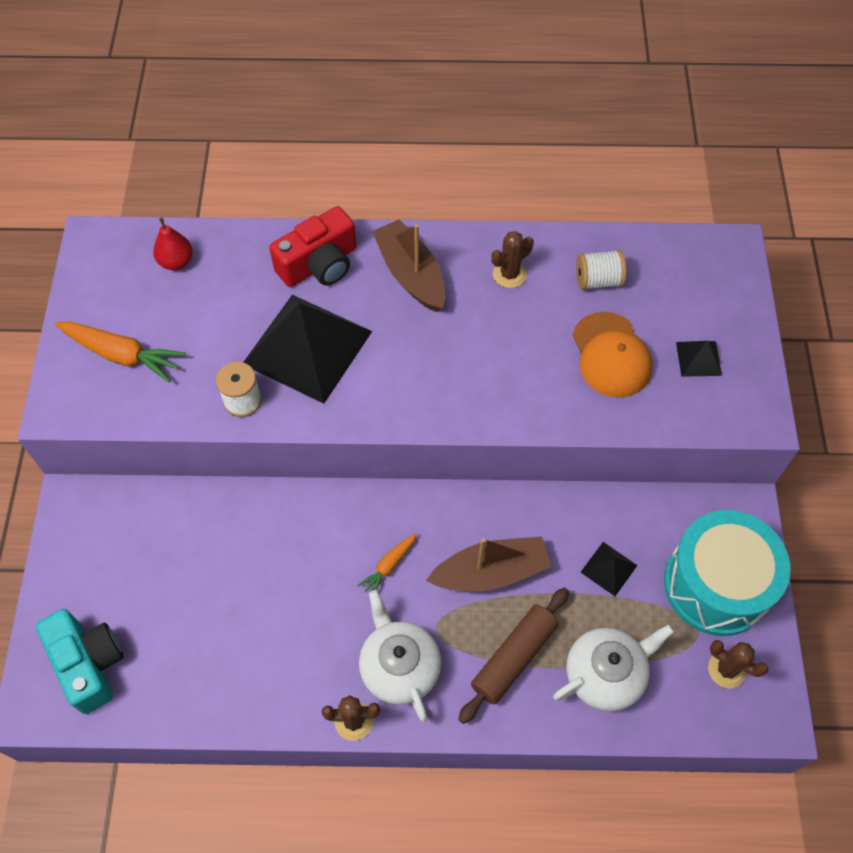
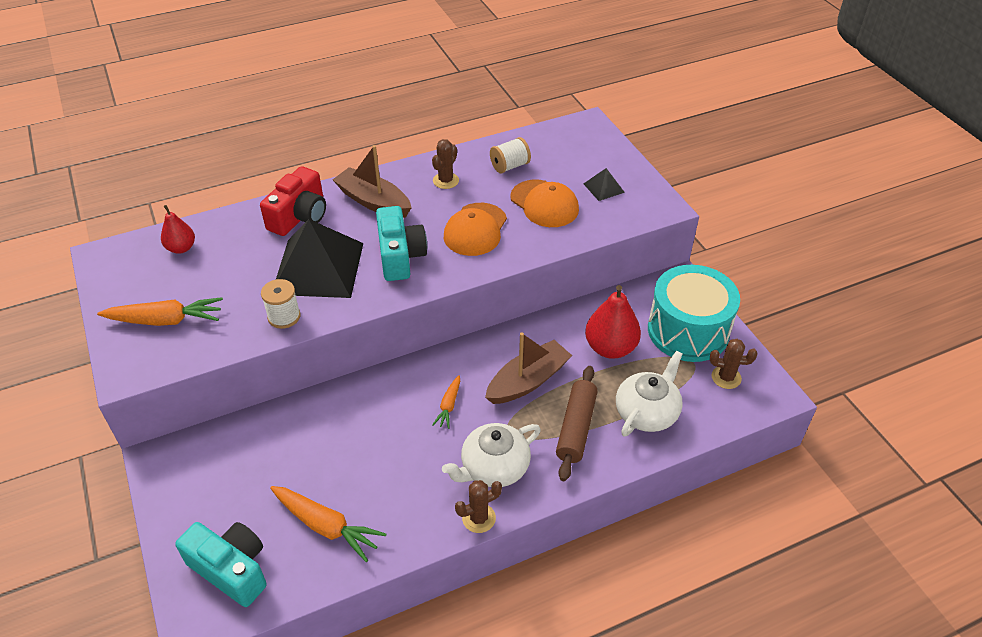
camera: 25 degrees left, 15 degrees down
(198, 657) = (326, 526): none -> orange carrot
(399, 666) = (494, 467): white teapot -> white teapot turned 75 degrees counterclockwise
(404, 366) = (400, 256): none -> turquoise camera
(509, 362) = (475, 229): none -> orange cap
(608, 568) = (610, 348): black pyramid -> red pear

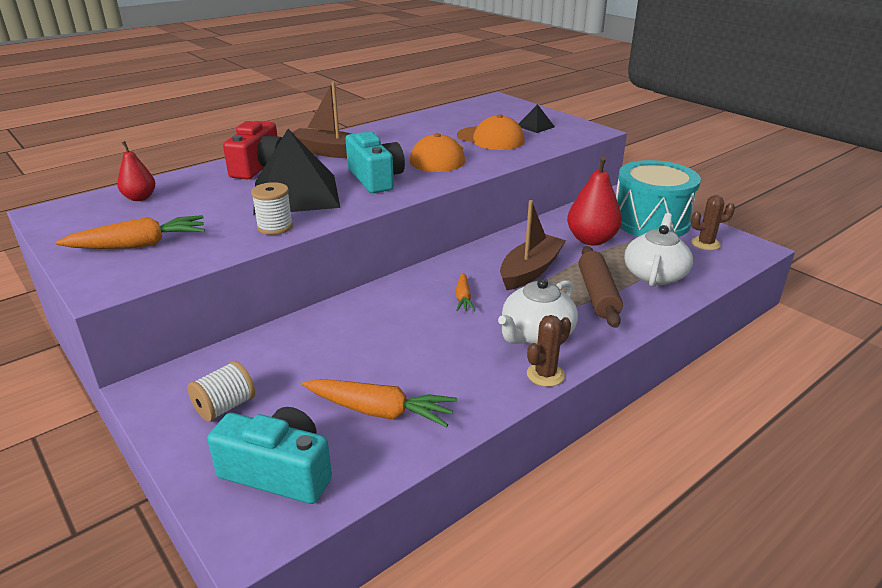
camera: 15 degrees left, 15 degrees down
(446, 181) = (392, 135): brown cactus -> none
(510, 166) = (445, 123): white spool -> white spool (225, 407)

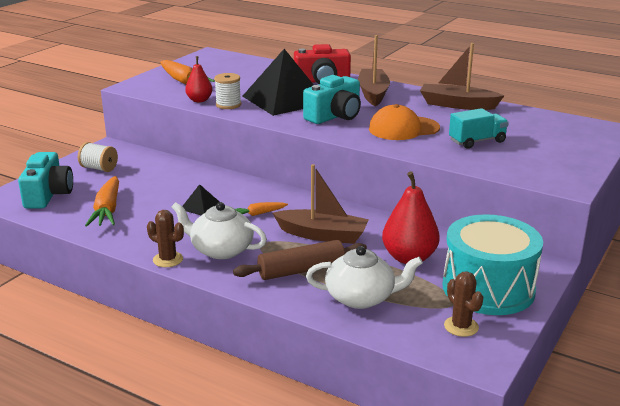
camera: 70 degrees right, 5 degrees down
(140, 198) = (245, 66): red pear -> red pear (199, 100)
(399, 128) = (457, 105): none -> brown boat
(490, 139) = (477, 141): orange cap -> turquoise truck
(535, 126) = (541, 156): black pyramid -> black pyramid (201, 206)

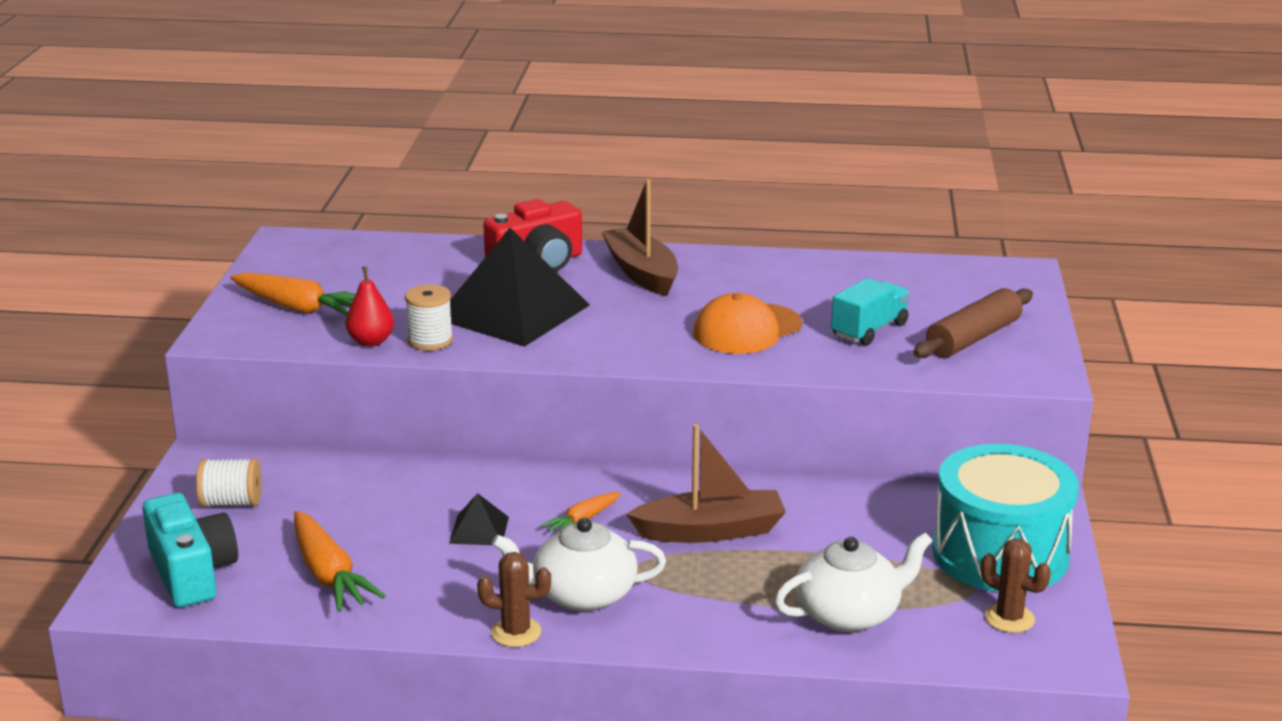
camera: 25 degrees left, 0 degrees up
(301, 270) = (730, 595): brown rolling pin -> brown rolling pin (973, 338)
(335, 116) = (623, 327): turquoise camera -> none
(409, 258) = (862, 535): red pear -> none
(457, 105) = (785, 270): brown boat -> none

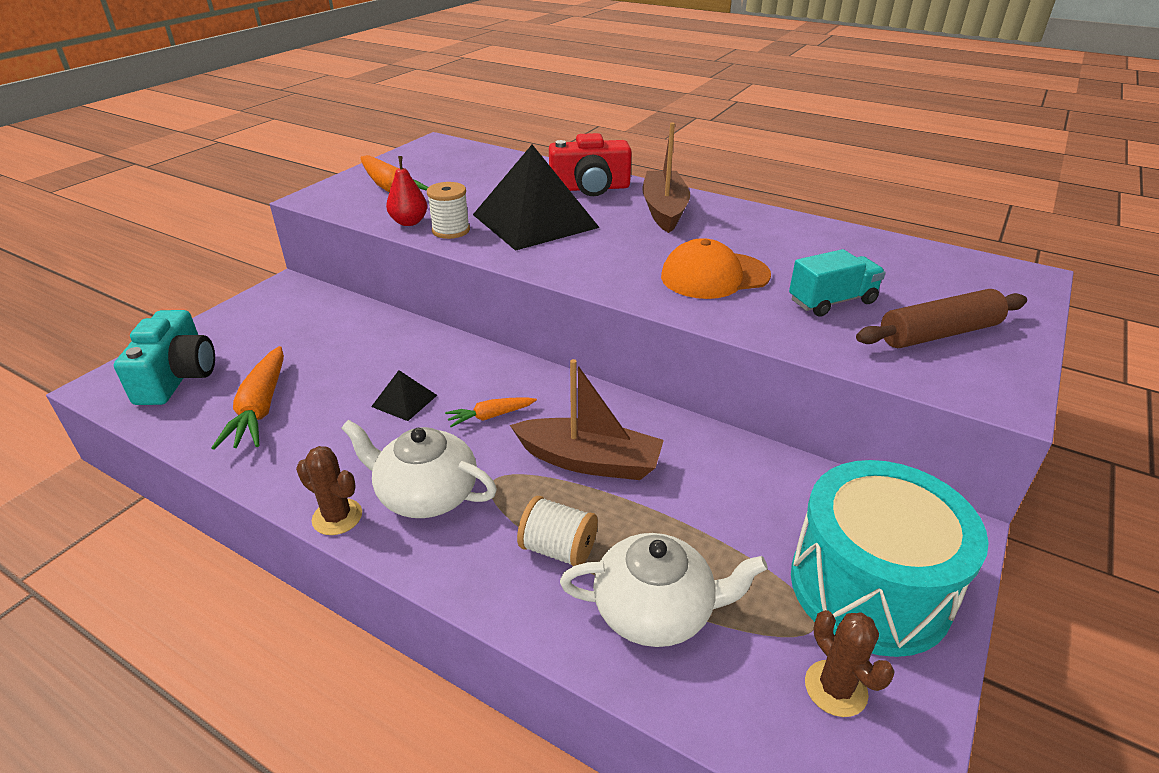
camera: 25 degrees right, 10 degrees up
(231, 502) = (264, 326): white spool -> white spool (558, 549)

